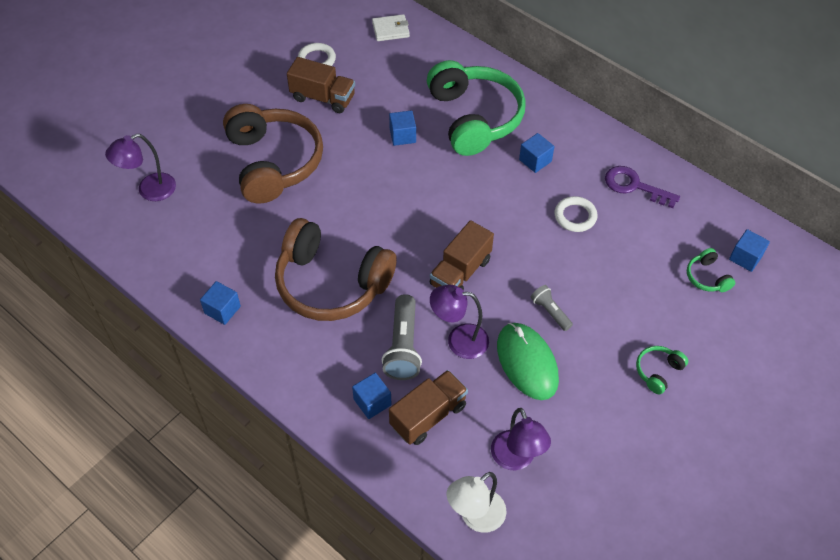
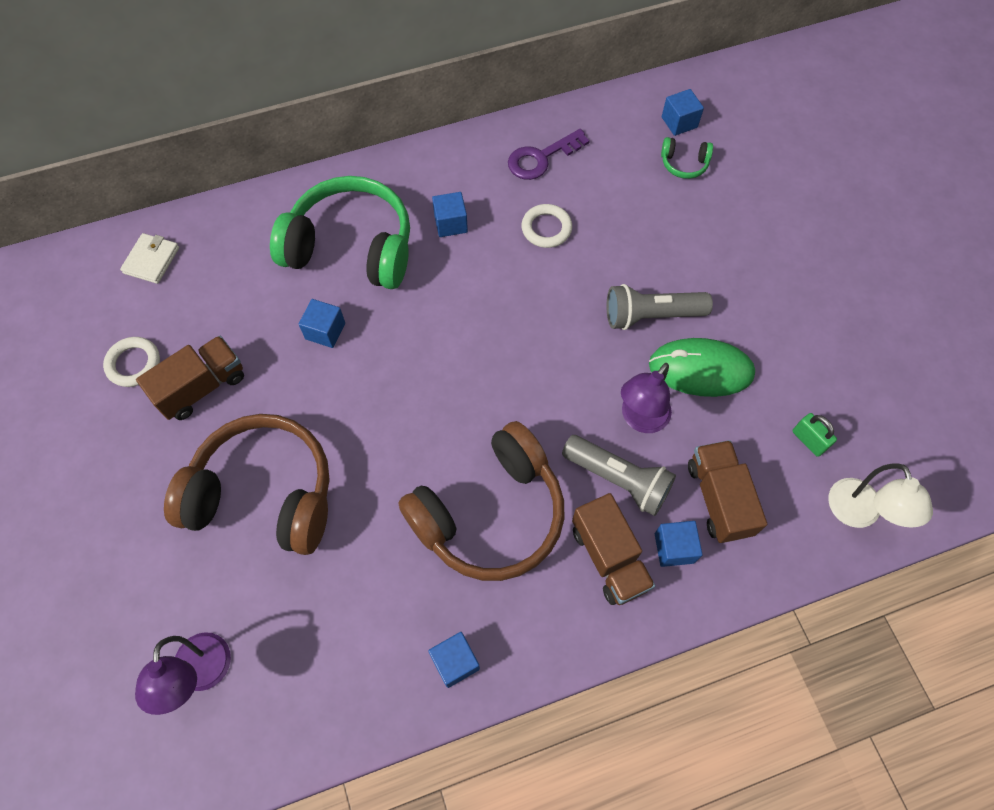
camera: 60 degrees left, 10 degrees up
(460, 272) = (553, 372): brown truck -> brown truck (609, 557)
(516, 459) = (808, 440): purple lamp -> green padlock
(550, 312) = (651, 315): grey flashlight -> grey flashlight, size x1.75
(658, 371) = (768, 263): green headphones -> none

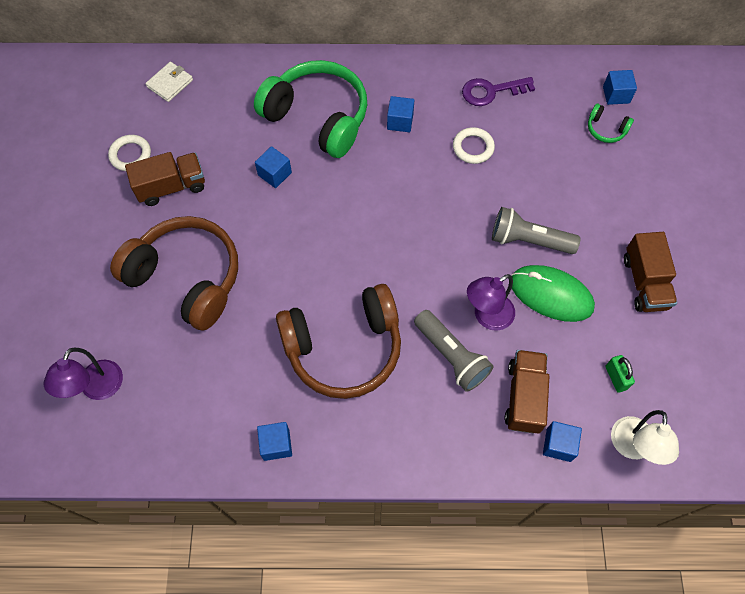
camera: 20 degrees right, 0 degrees up
(609, 557) = (420, 411): brown truck -> brown truck (644, 282)
(674, 548) = (473, 421): blue cube -> blue cube (558, 445)

